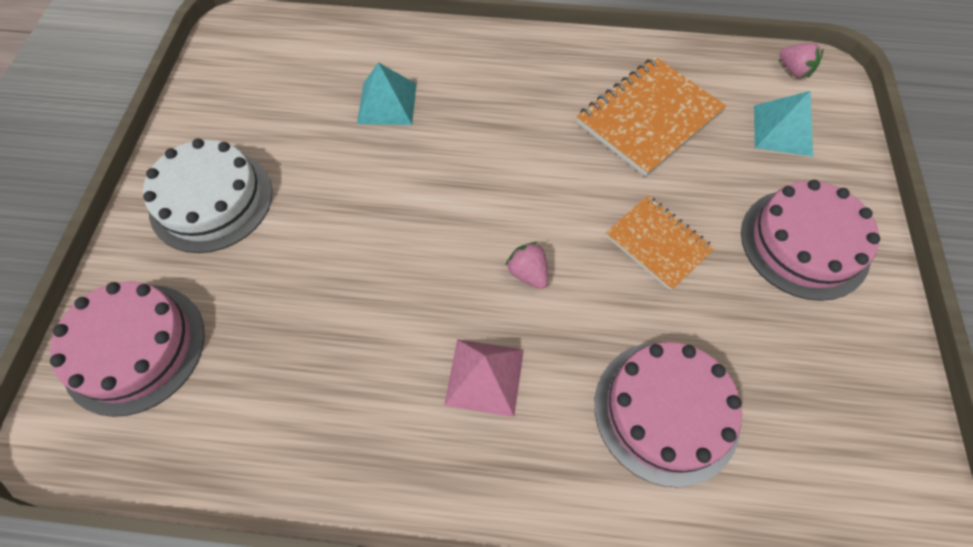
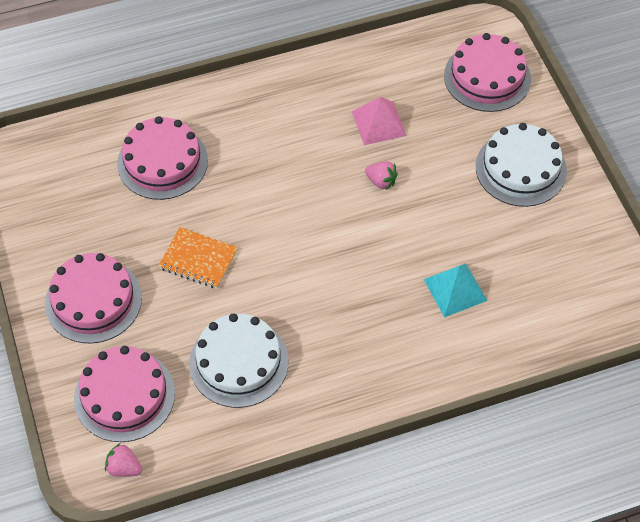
camera: 155 degrees right, 5 degrees down
(484, 377) = (276, 139): pink pyramid -> pink pyramid (378, 123)
(528, 273) = (278, 205): pink strawberry -> pink strawberry (381, 181)
(648, 118) = (238, 362): orange notebook -> white cake
(782, 130) = (124, 395): turquoise pyramid -> pink cake

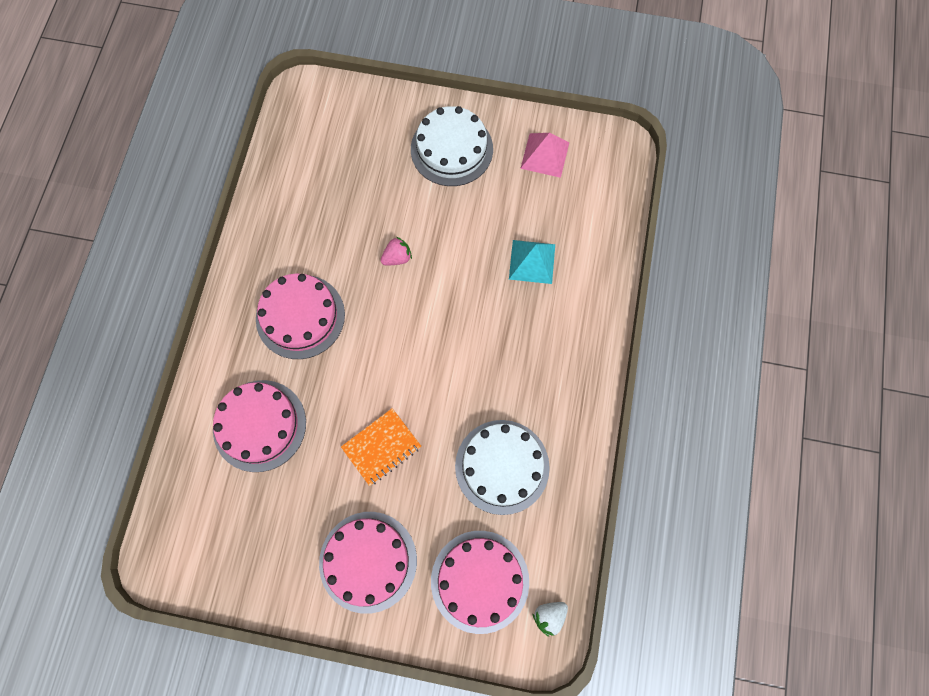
camera: 60 degrees left, 15 degrees up
(124, 468) = (549, 616): pink strawberry -> white strawberry
(378, 123) = (338, 226): pink pyramid -> pink pyramid (544, 155)
(487, 77) = (349, 120): pink cake -> pink cake (300, 316)

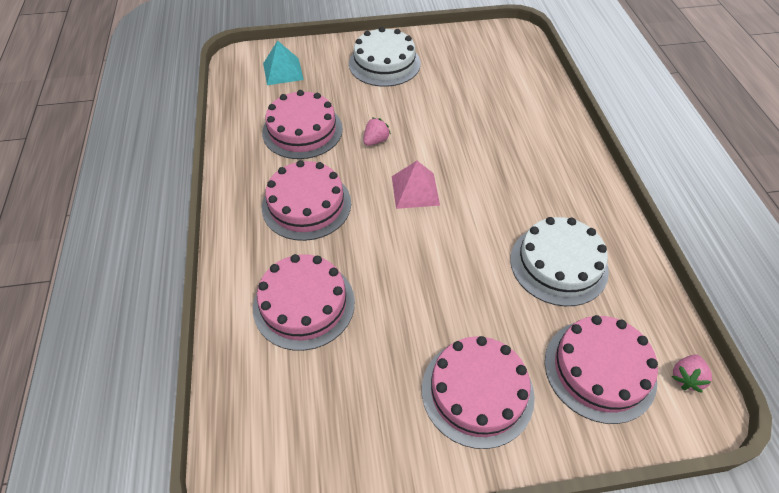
camera: 20 degrees left, 20 degrees down
(330, 219) = (302, 130): none -> pink cake
(381, 447) = (436, 284): orange notebook -> none
(532, 261) = (491, 114): turquoise pyramid -> turquoise pyramid (283, 71)
(544, 155) = (460, 50): pink pyramid -> pink pyramid (415, 190)
(549, 616) = (686, 377): white strawberry -> pink strawberry

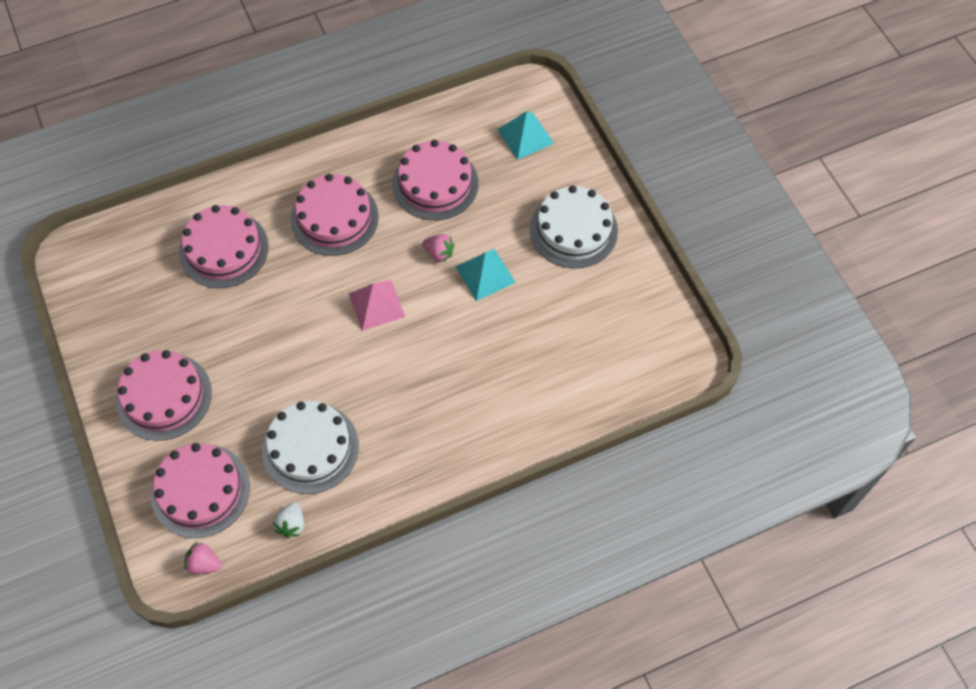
camera: 75 degrees right, 10 degrees up
(407, 117) = (485, 274): none -> turquoise pyramid
(640, 292) = (291, 524): none -> white strawberry

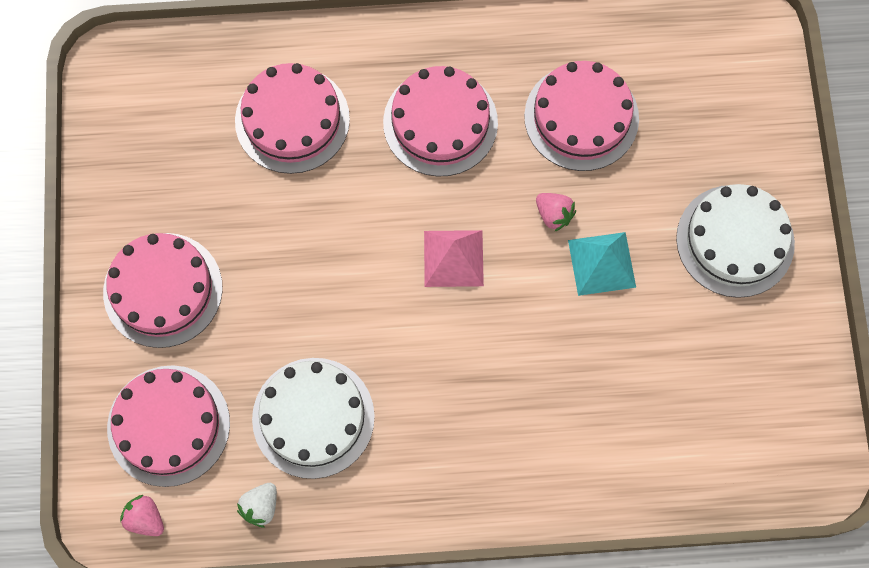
camera: 20 degrees right, 10 degrees up
(525, 136) = (719, 88): turquoise pyramid -> none

